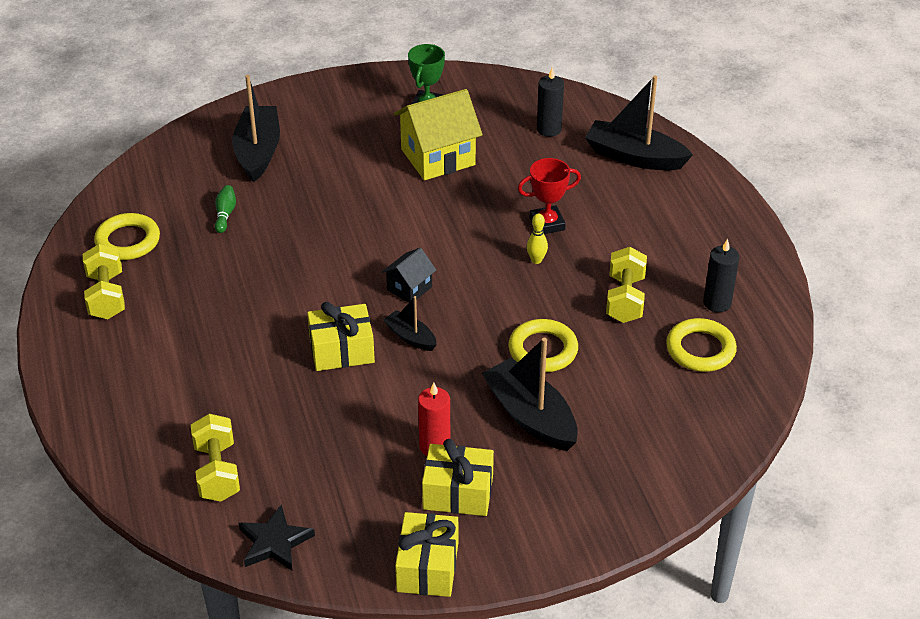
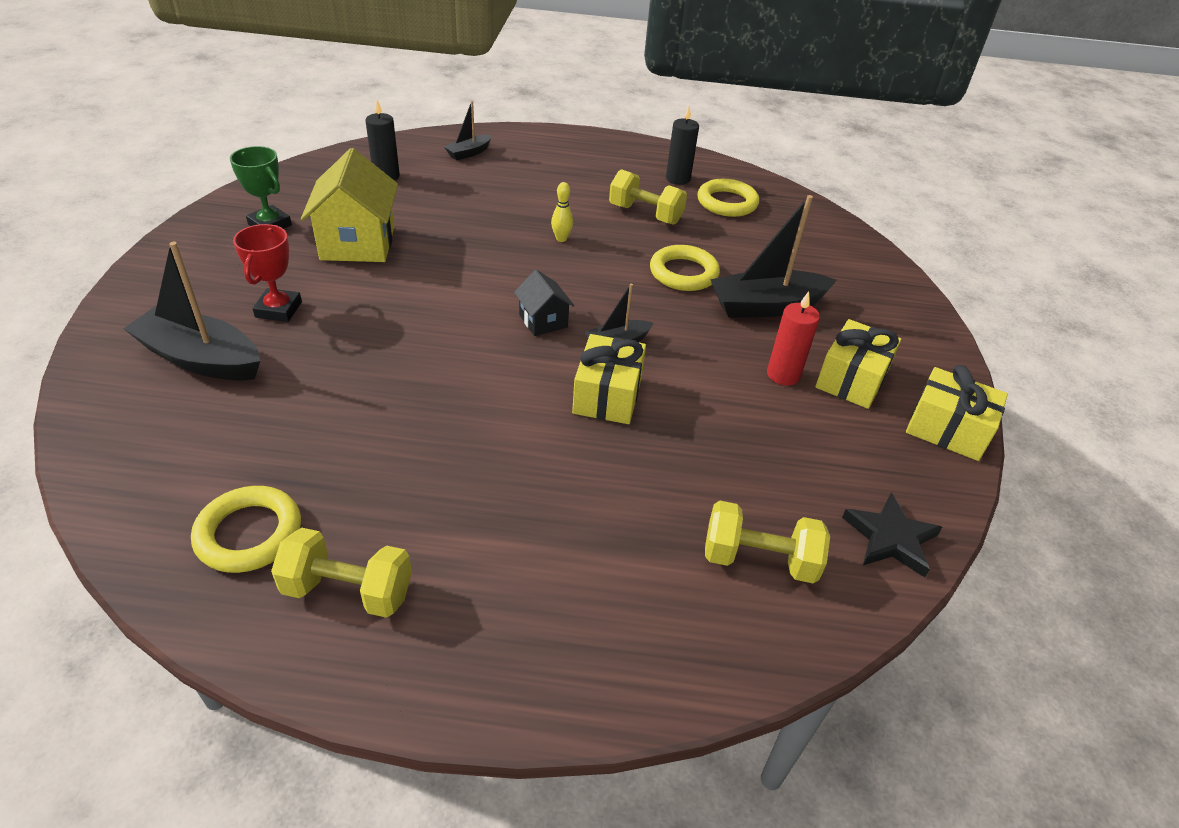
camera: 70 degrees left, 0 degrees up
(225, 214) = (290, 420): green bowling pin -> none
(547, 224) = (516, 218): red trophy -> red trophy (279, 309)
(634, 157) = (469, 153): black boat -> black boat, size x0.53

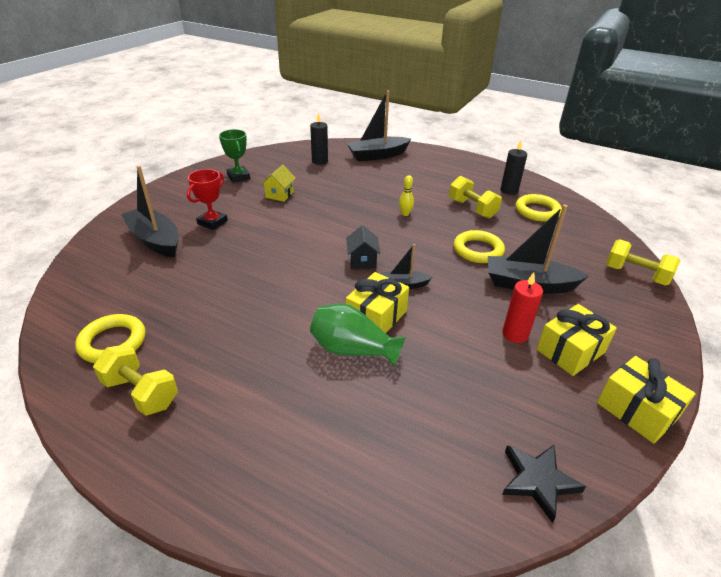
camera: 25 degrees right, 5 degrees down
(358, 243) = (279, 195): yellow house -> yellow house, size x0.53
(469, 153) = (377, 155): black boat -> black boat, size x1.90
(603, 447) = (353, 350): none -> green vase
(759, 560) = (419, 462): yellow dumbbell -> yellow dumbbell (635, 275)

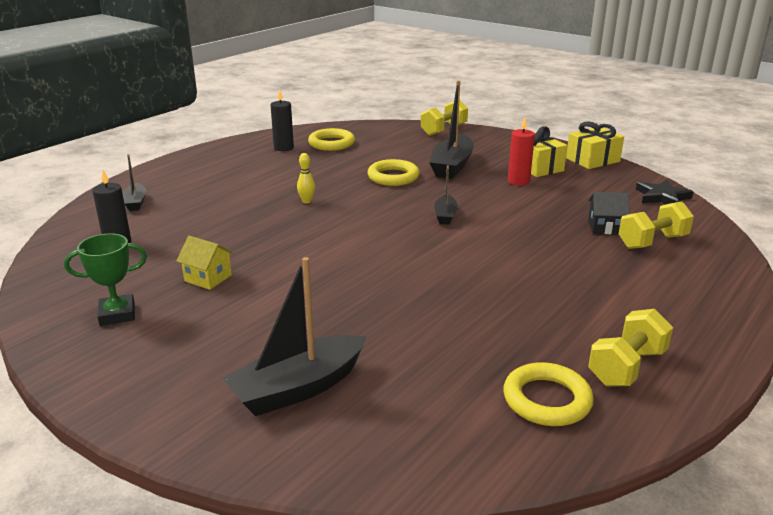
camera: 80 degrees left, 10 degrees down
(212, 222) = (264, 334): red trophy -> none
(353, 350) = (544, 247): green vase -> none
(362, 261) = (398, 232): black house -> black house (605, 227)
(376, 317) = (496, 233): yellow gift -> none
(377, 155) = (135, 202): black boat -> black boat, size x0.53
(472, 209) = (312, 168): yellow dumbbell -> yellow dumbbell (652, 242)

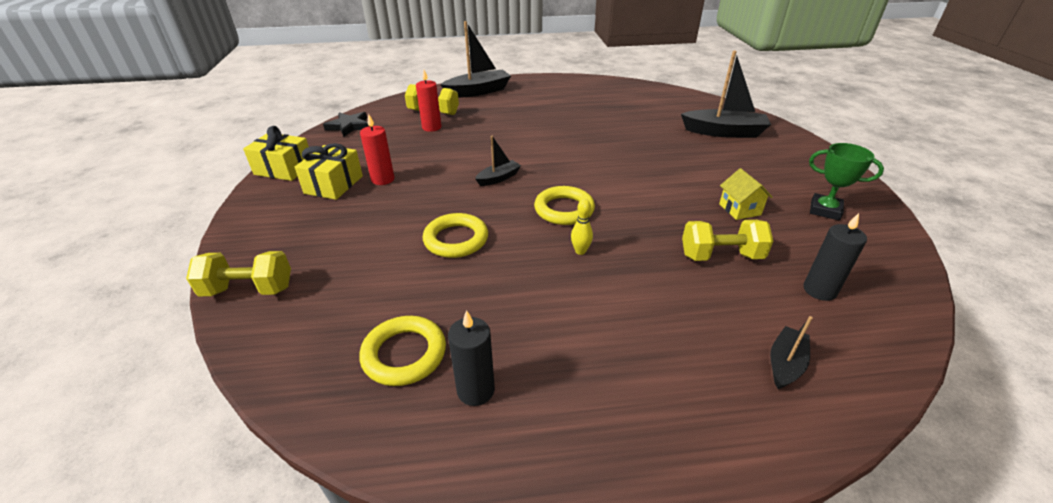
camera: 135 degrees left, 10 degrees up
(452, 166) = (383, 224): black boat -> black boat (478, 91)
(547, 400) = (620, 94): yellow ring -> yellow ring (564, 209)
(605, 227) = (431, 127): black house -> red candle
(627, 367) = (570, 89): yellow dumbbell -> yellow dumbbell (721, 256)

